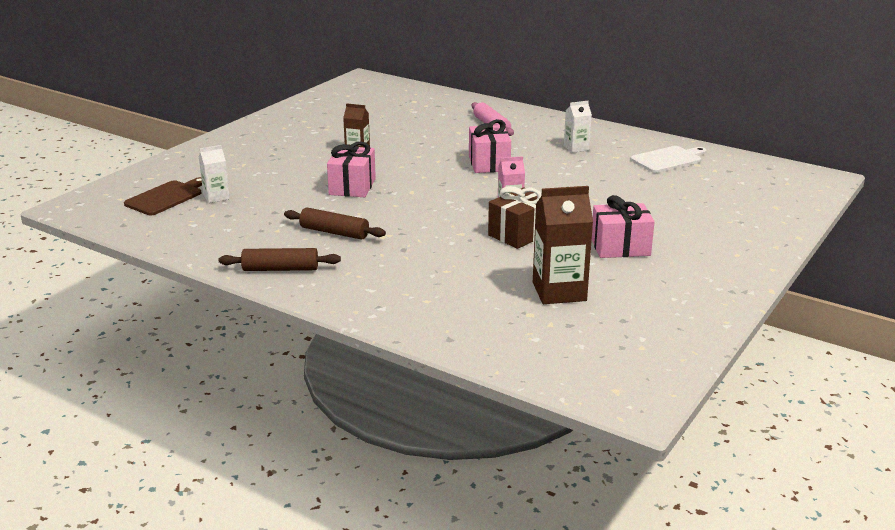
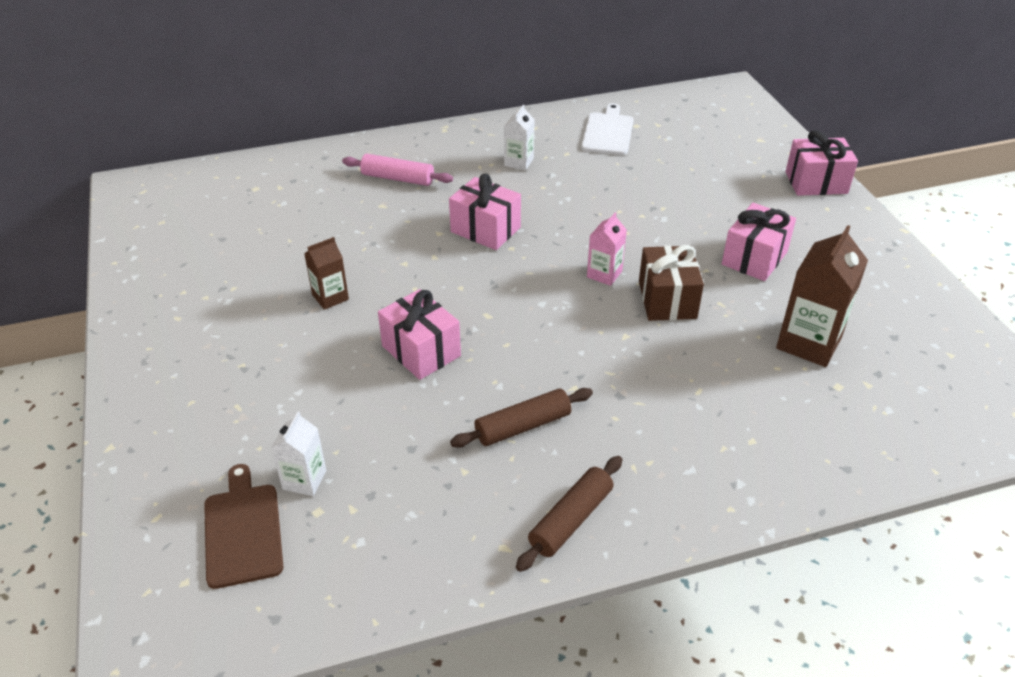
camera: 50 degrees left, 15 degrees up
(763, 241) = (816, 182): none -> pink gift

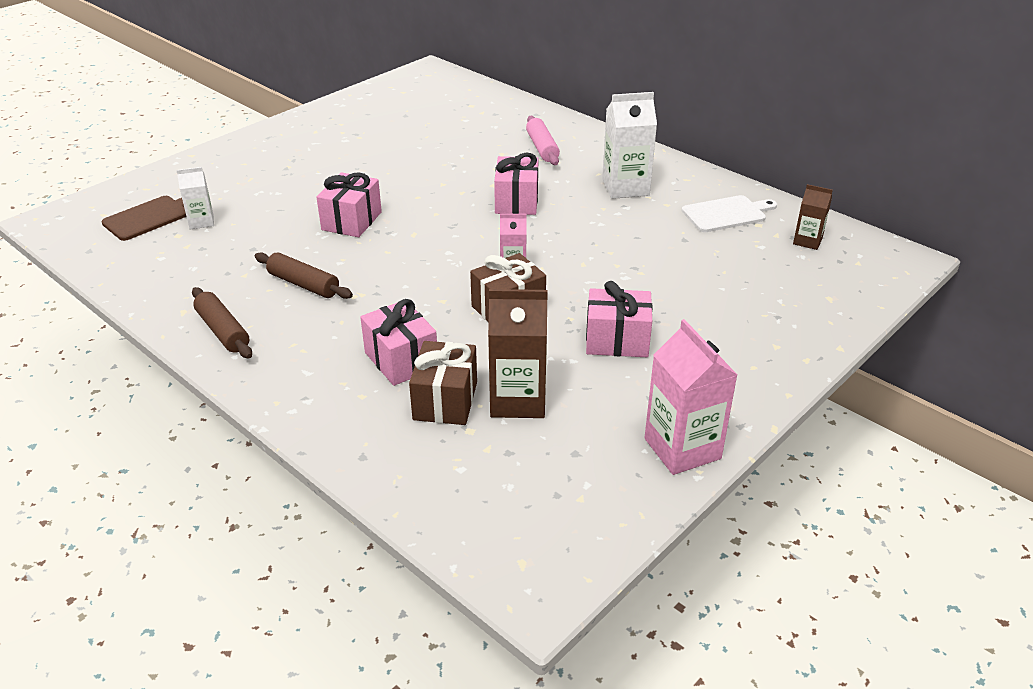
camera: 60 degrees right, 5 degrees down
(330, 297) = (379, 170): brown carton -> brown carton (807, 241)
(519, 162) = (625, 187): white carton -> white carton, size x1.77
(571, 520) = (223, 331): brown rolling pin -> brown rolling pin turned 45 degrees clockwise
(788, 387) = (445, 401): none -> brown gift
(816, 182) = (793, 350): pink gift -> pink gift (401, 360)
(910, 281) = (682, 448): none -> pink carton

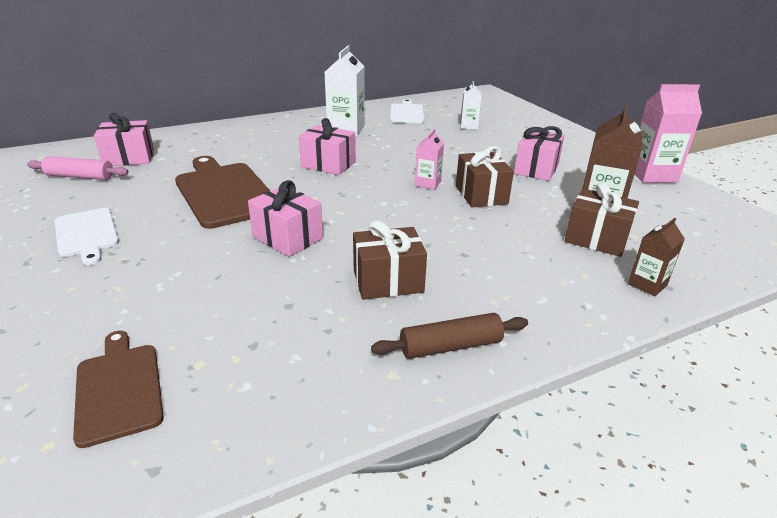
camera: 70 degrees left, 5 degrees down
(201, 222) = (185, 339): white carton -> white carton (469, 126)
(303, 284) = (388, 281): brown rolling pin -> brown gift
(314, 141) = (86, 234): none -> white cutting board
(401, 360) = (537, 249): pink gift -> pink gift (129, 158)
(416, 169) = (225, 192): none -> brown cutting board
(542, 148) = (254, 141): pink rolling pin -> pink rolling pin (80, 177)
(807, 241) = (452, 104): brown carton -> brown carton (647, 284)

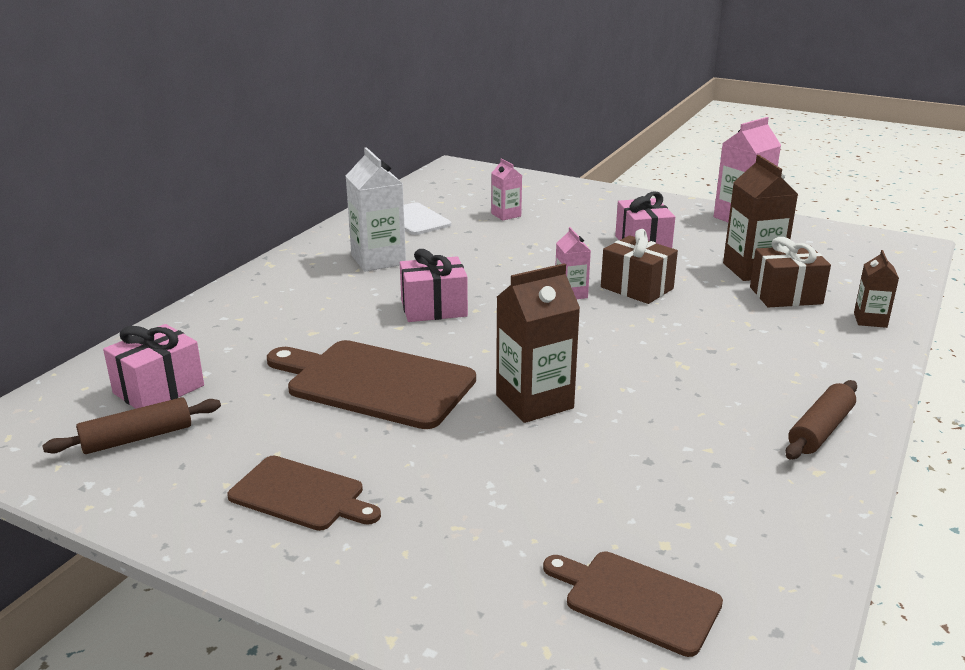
camera: 35 degrees left, 5 degrees down
(80, 177) = (137, 438): pink rolling pin -> brown rolling pin
(86, 234) = (301, 495): white cutting board -> brown cutting board
(287, 238) = (534, 402): pink gift -> brown carton
(388, 281) = (692, 401): brown gift -> none
(469, 126) = (506, 215): white carton -> pink carton

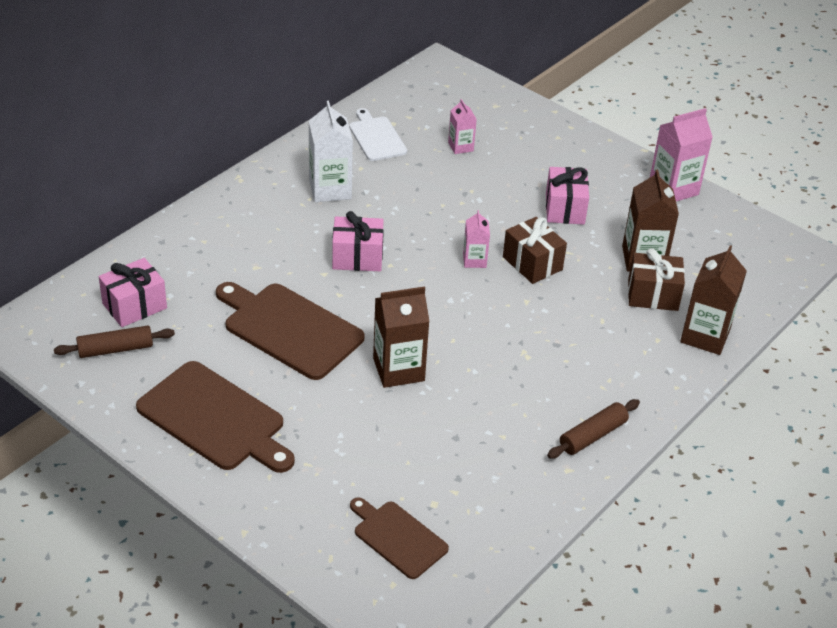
camera: 10 degrees right, 15 degrees up
(301, 495) = (215, 419): brown cutting board -> brown cutting board, size x1.67
(870, 320) = (705, 336): brown carton -> brown carton, size x1.77

